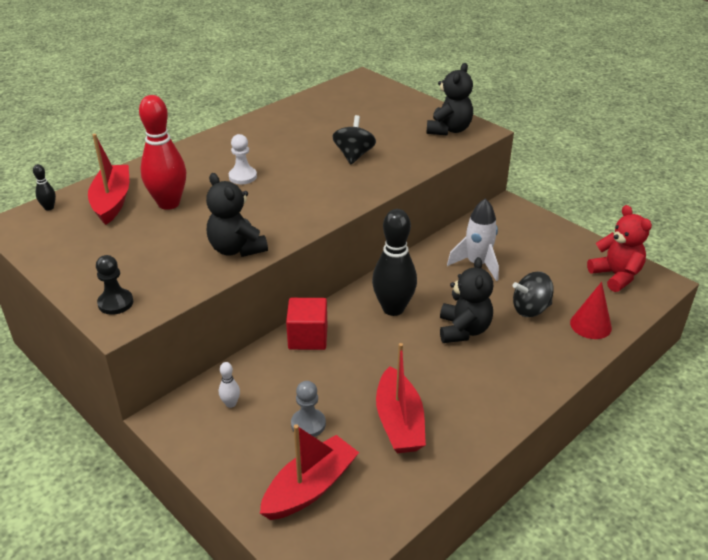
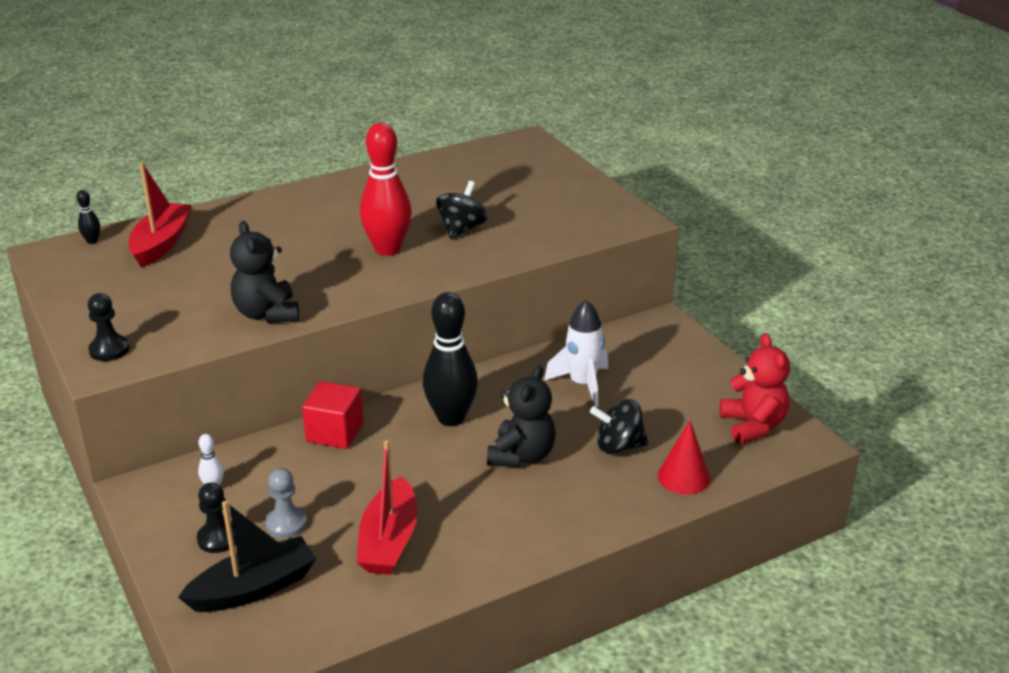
camera: 15 degrees right, 5 degrees down
(169, 203) = (220, 254): red bowling pin -> red bowling pin (387, 249)
(243, 177) = (318, 236): white pawn -> none
(257, 449) = (218, 538): none -> black pawn
(310, 488) = (254, 588): red boat -> black boat
(449, 130) = (597, 214): black teddy bear -> none

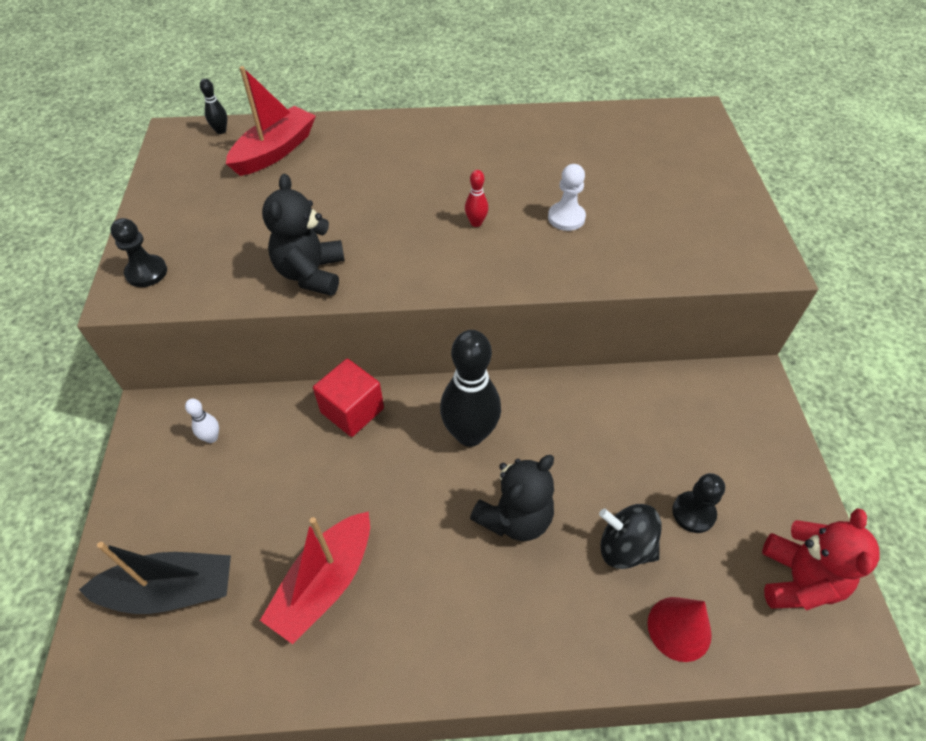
camera: 25 degrees right, 20 degrees up
(218, 538) = (179, 507): black pawn -> black pawn (693, 513)
(286, 524) = (246, 515): grey pawn -> none
(387, 249) = (476, 223): red bowling pin -> red bowling pin, size x0.42
(461, 229) = (566, 218): black spinning top -> white pawn
(582, 384) = (626, 439): white rocket -> none

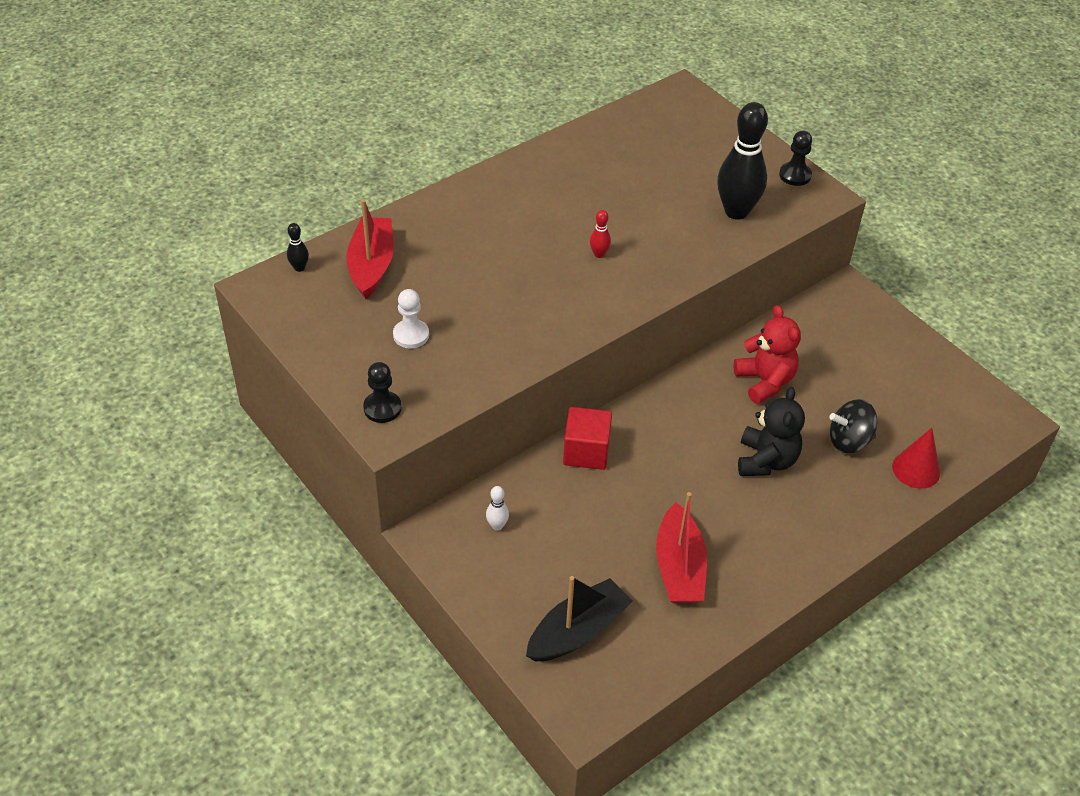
camera: 35 degrees left, 5 degrees down
(311, 274) = (515, 348): black teddy bear -> none
(470, 434) = (688, 424): black bowling pin -> black bowling pin (736, 211)
(566, 218) = (661, 221): white pawn -> white pawn (411, 335)
(693, 513) = (874, 398): black pawn -> black pawn (795, 175)
(797, 580) = (961, 405): red teddy bear -> red teddy bear (765, 381)

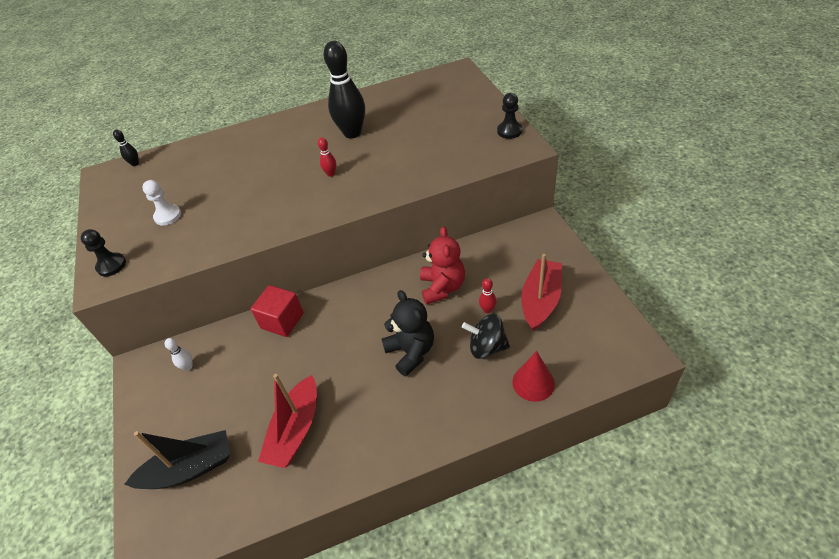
camera: 25 degrees right, 0 degrees up
(371, 265) = (178, 166): red boat -> red boat (541, 300)
(736, 211) = (449, 153): black bowling pin -> black bowling pin (352, 133)
(766, 461) = (411, 352): black teddy bear -> black teddy bear turned 60 degrees counterclockwise
(830, 400) = (487, 310): none -> red bowling pin

